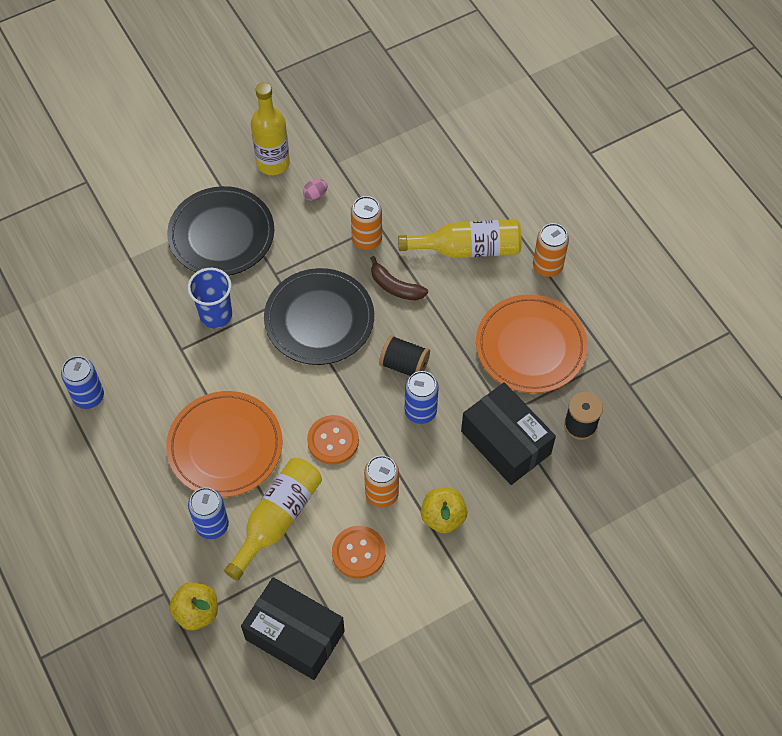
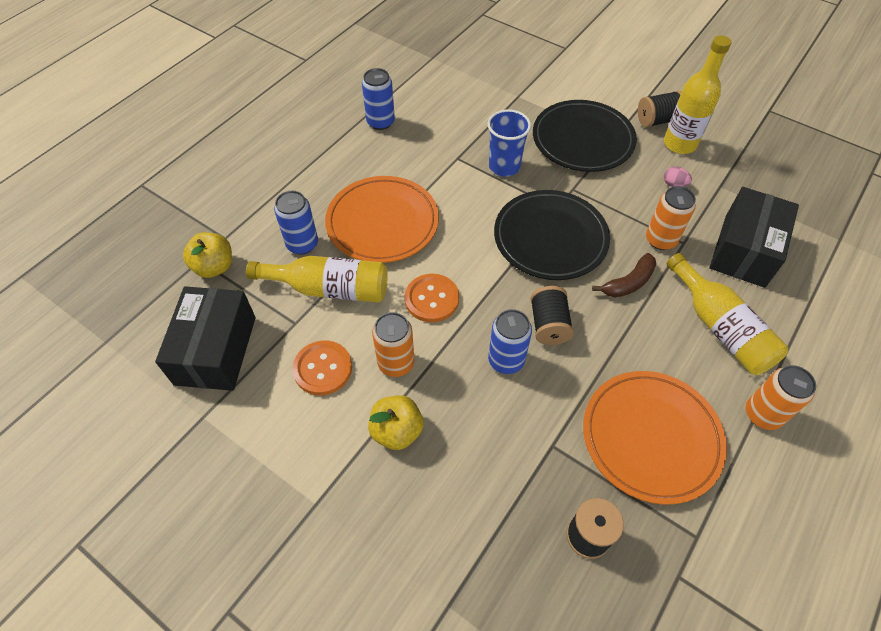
camera: 65 degrees right, 5 degrees down
(234, 162) = (657, 120): none -> black spool
(395, 286) = (628, 283): brown banana -> brown banana turned 135 degrees counterclockwise
(505, 442) = (518, 459): black box -> black box (744, 250)

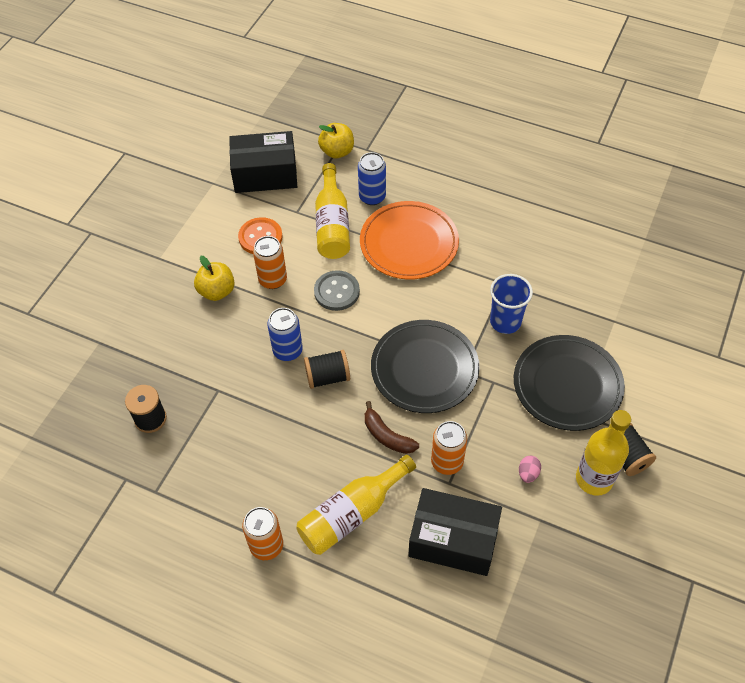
camera: 80 degrees right, 0 degrees up
(380, 122) = (532, 217): blue can -> none
(432, 299) = (336, 291): orange button -> grey button
(651, 437) = (233, 458): orange plate -> none

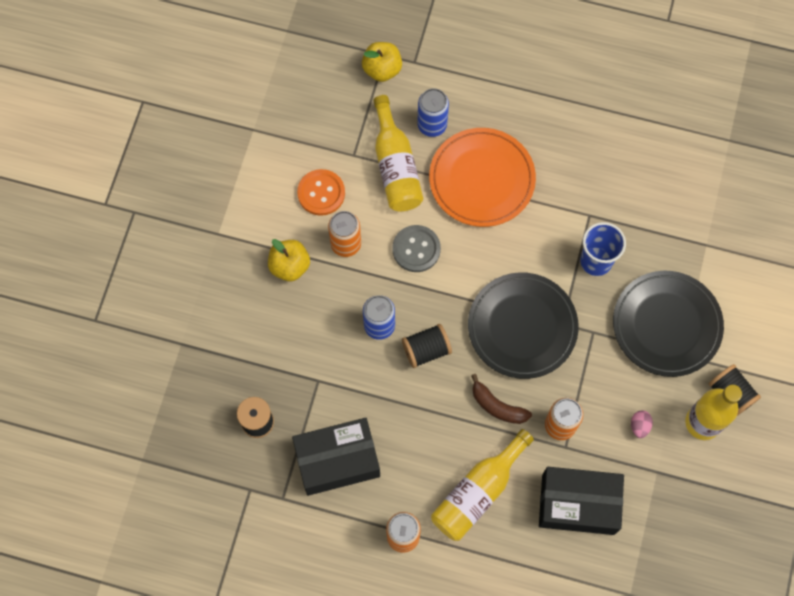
camera: 10 degrees left, 15 degrees up
(265, 174) = (308, 110): black box -> black box (337, 460)

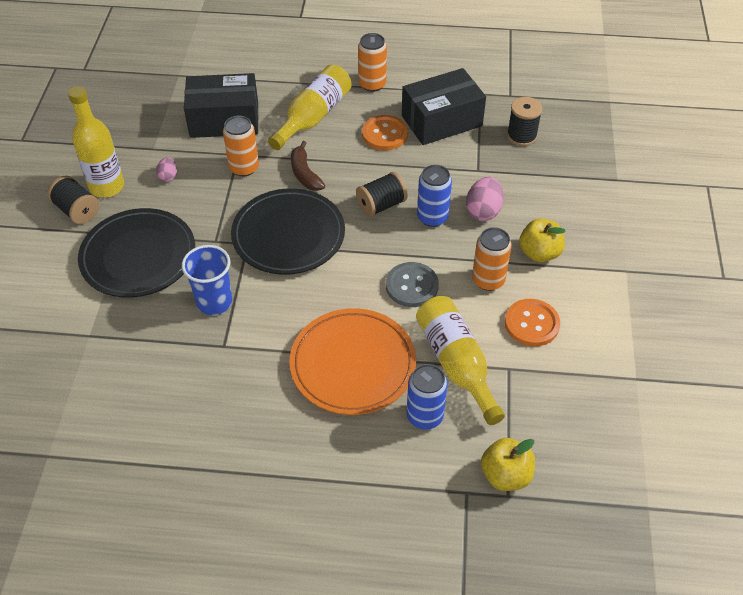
camera: 170 degrees right, 20 degrees down
(328, 325) = (483, 211): none -> pink egg
(404, 450) = (384, 134): none -> orange button
(497, 406) = (305, 174): brown banana -> brown banana turned 135 degrees counterclockwise

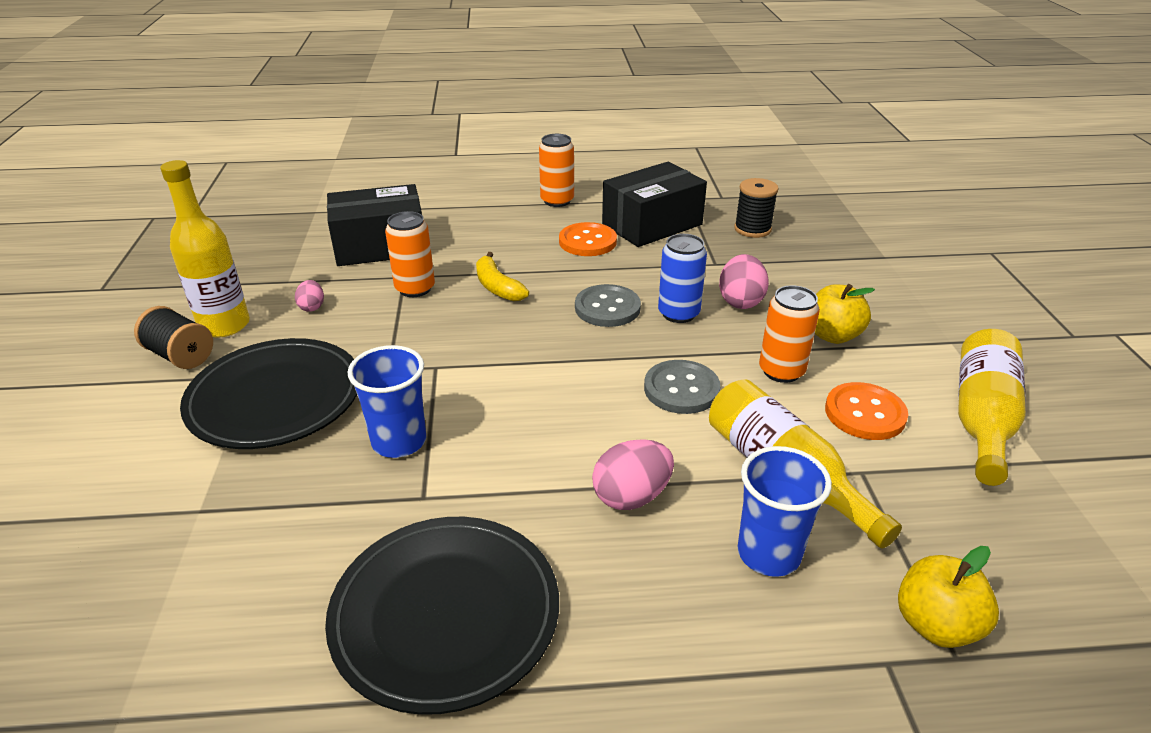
camera: 10 degrees left, 15 degrees down
(288, 235) = (491, 351): black plate -> black plate (445, 614)
(305, 174) = (497, 287): brown banana -> yellow banana
(313, 116) = (494, 234): yellow bottle -> yellow bottle (982, 418)
(353, 364) = (631, 496): orange plate -> pink egg
(381, 205) = (607, 308): black spool -> grey button
(424, 416) = (768, 553): blue can -> blue cup

